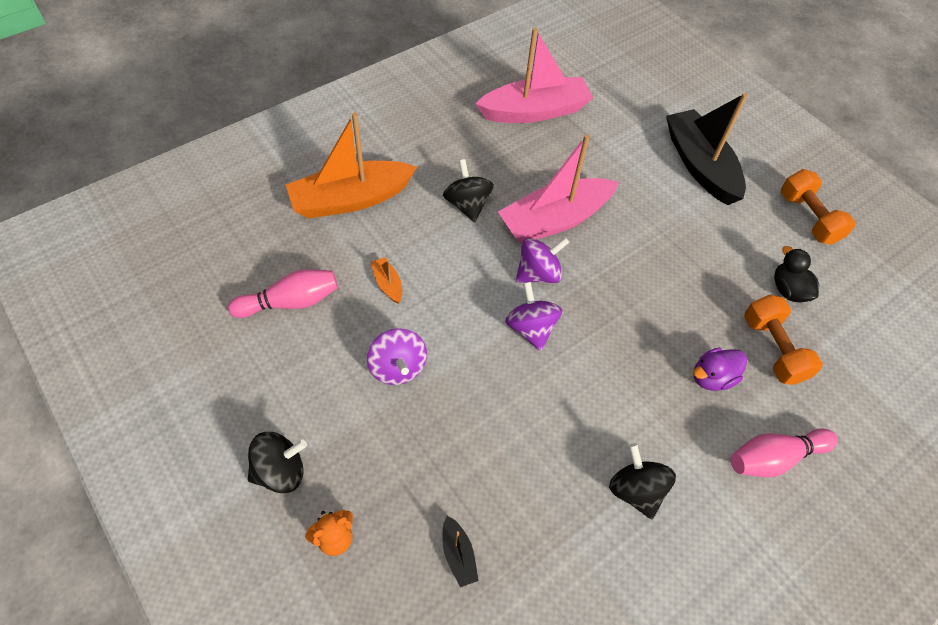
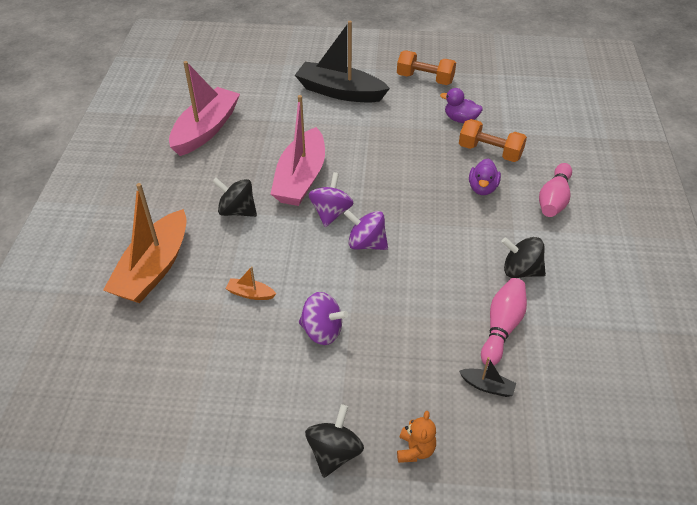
camera: 45 degrees left, 10 degrees down
(290, 302) = (200, 360): pink bowling pin -> pink bowling pin (501, 327)
(788, 290) = (460, 119): black duck -> purple duck

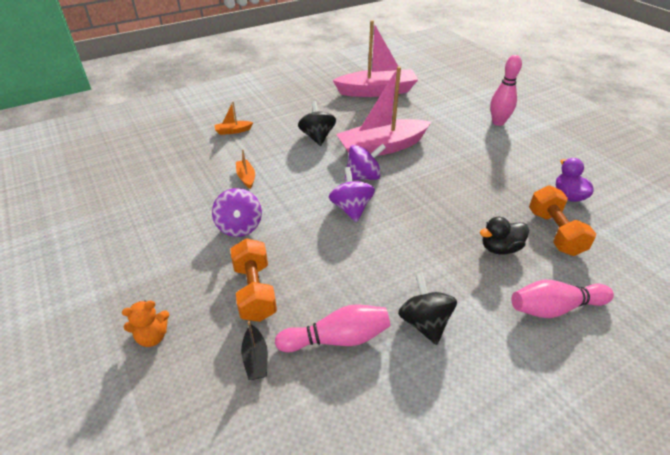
camera: 55 degrees right, 5 degrees down
(154, 268) = (233, 131): orange boat -> orange boat, size x0.41
(334, 452) = (125, 287): black spinning top -> none
(340, 92) = (498, 122): black boat -> pink bowling pin
(425, 79) = (585, 154): orange dumbbell -> orange dumbbell (255, 291)
(482, 188) = (500, 248): purple duck -> black duck

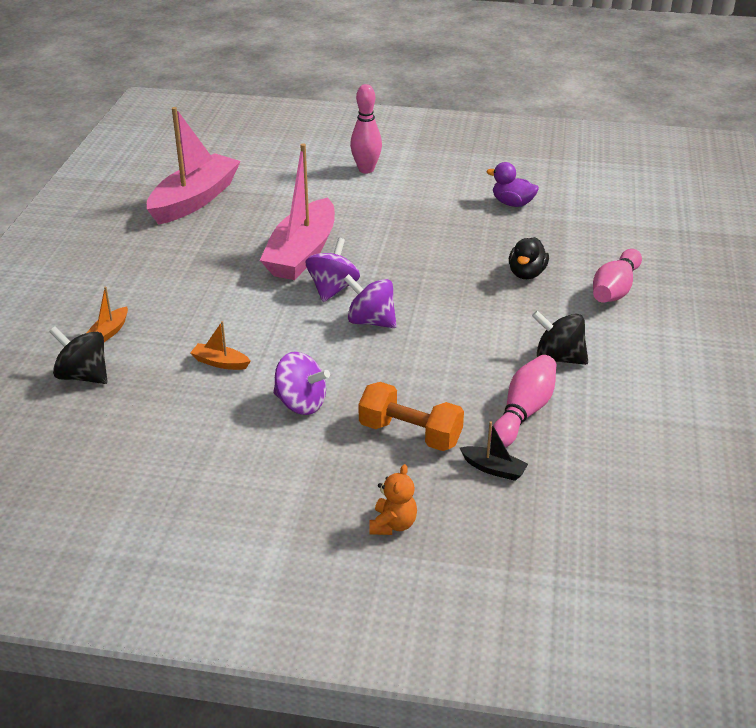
camera: 50 degrees left, 5 degrees down
(317, 137) = (218, 281): black spinning top -> black spinning top (83, 376)
(555, 232) = (543, 238): orange dumbbell -> none

